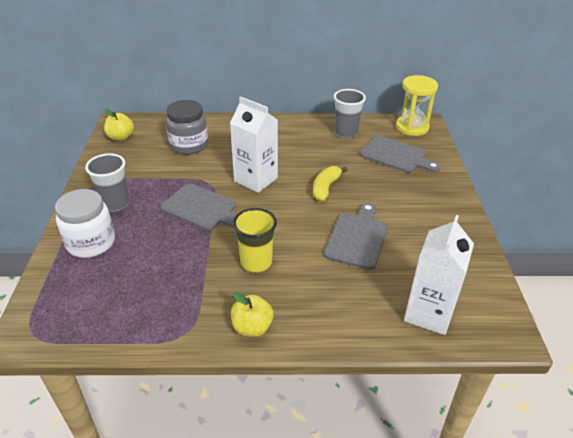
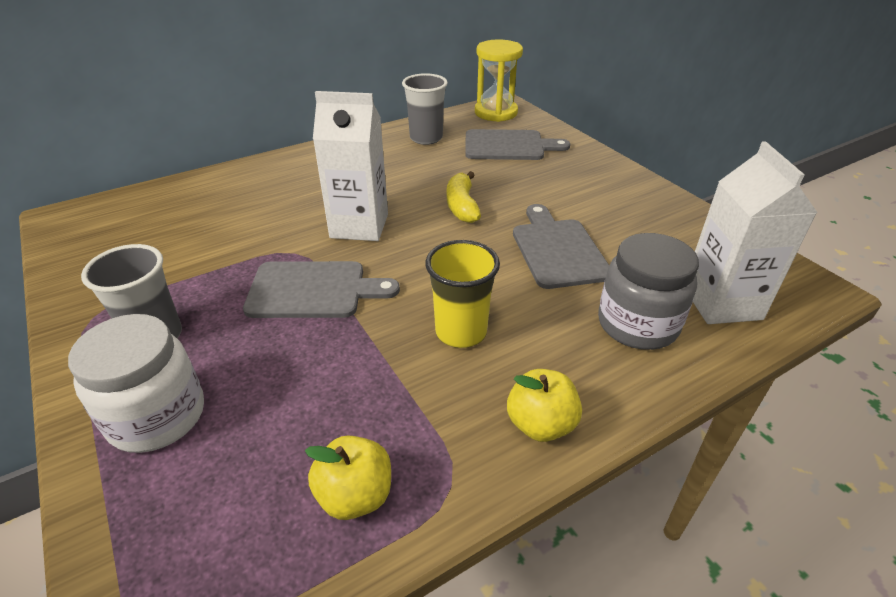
camera: 30 degrees left, 0 degrees up
(121, 137) = (86, 237): yellow apple -> yellow apple (355, 495)
(189, 145) = (217, 213): grey jar -> grey jar (637, 324)

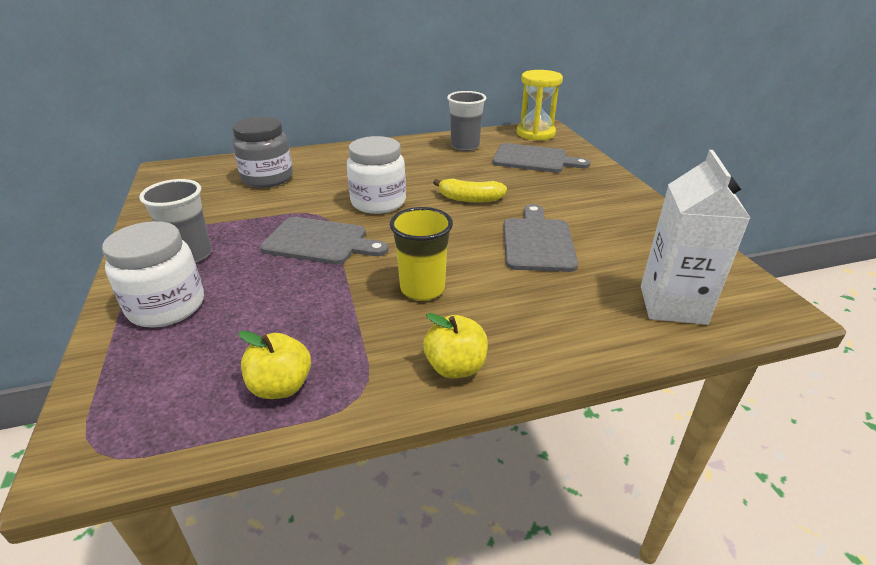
camera: 15 degrees right, 5 degrees down
(359, 226) = (378, 202): white carton -> white jar
(462, 206) = (470, 199): yellow banana -> yellow banana turned 90 degrees counterclockwise
(637, 324) = (581, 308): grey jar -> grey jar (267, 178)

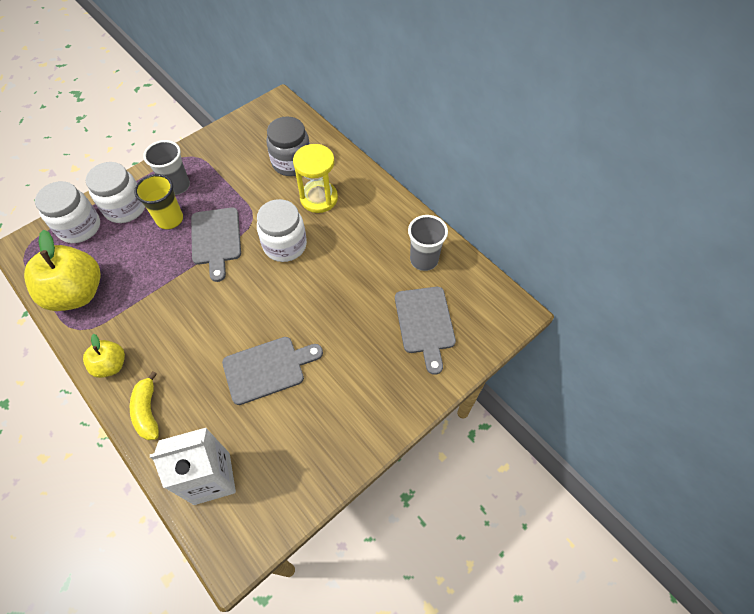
camera: 65 degrees right, 25 degrees up
(139, 363) = (79, 227): none -> white jar
(281, 386) = (77, 293): yellow apple -> yellow apple, size x1.87
(422, 289) = (181, 319): yellow cup -> yellow cup (170, 219)
(470, 199) = (318, 301): yellow banana -> yellow banana (148, 411)
(535, 133) = (493, 306): yellow hourglass -> yellow hourglass (319, 198)

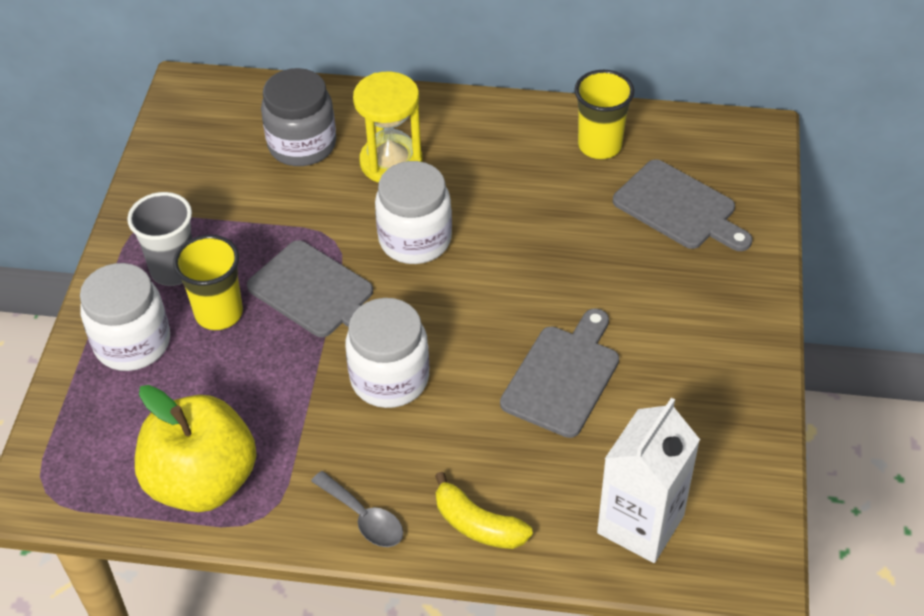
camera: 40 degrees left, 10 degrees down
(79, 227) = (94, 410): white jar -> white jar (389, 378)
(111, 365) = (364, 518): yellow apple -> grey spoon
(424, 260) = (599, 146): grey cup -> yellow cup

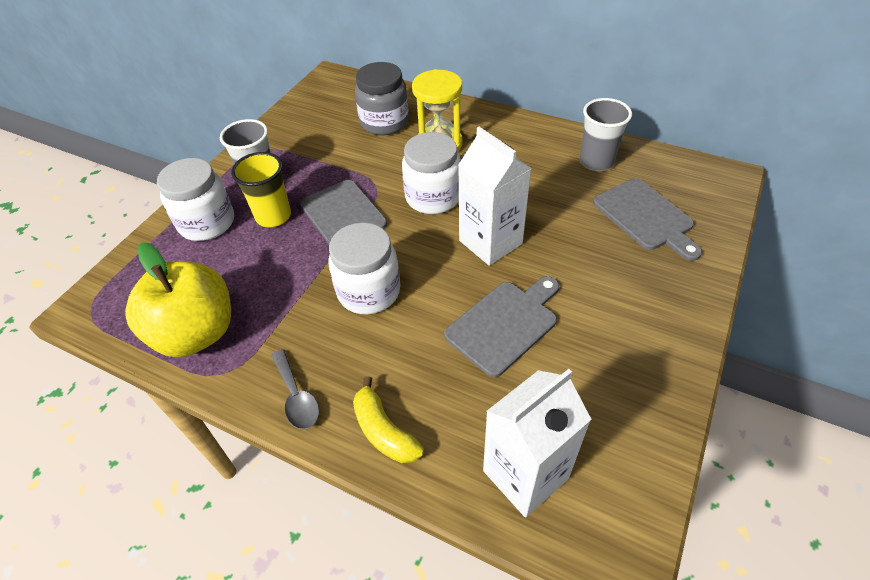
camera: 20 degrees right, 0 degrees up
(509, 282) = (490, 242): none -> white carton
(599, 146) = (596, 162): yellow cup -> grey cup

